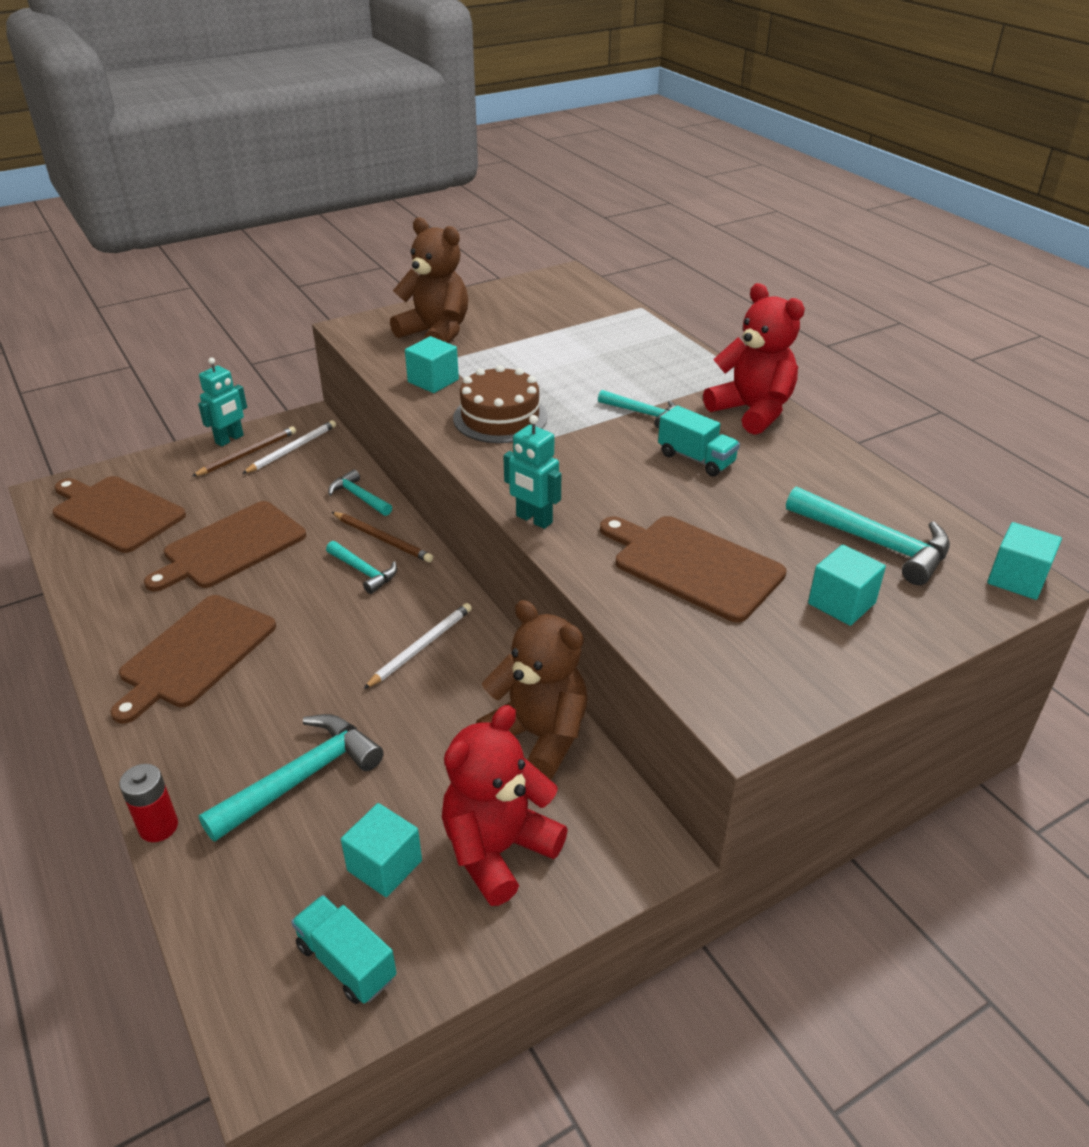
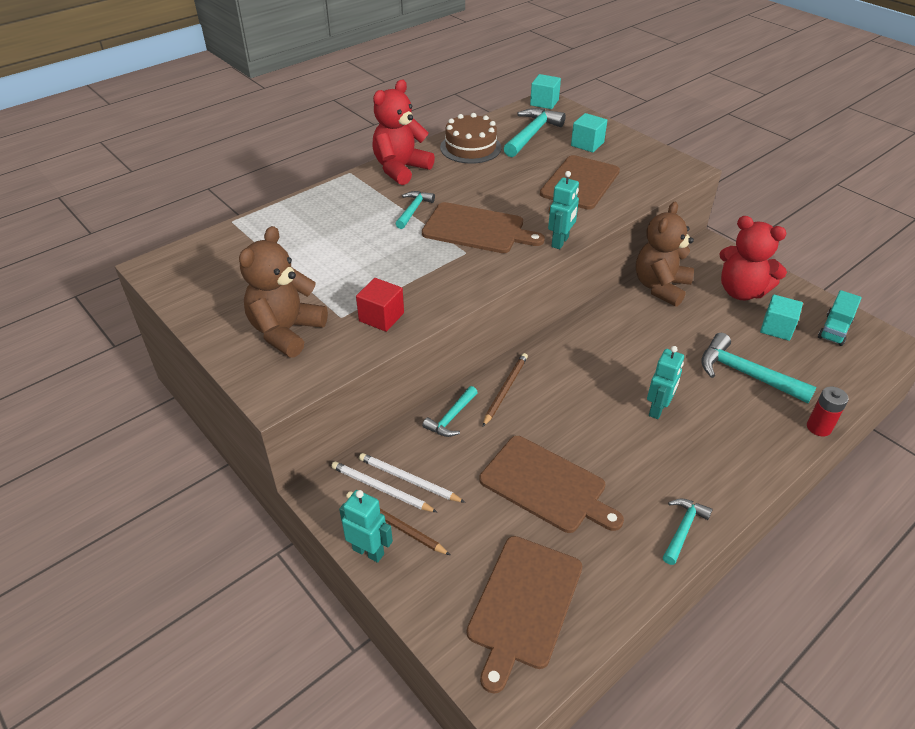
camera: 100 degrees left, 5 degrees up
(195, 654) = (677, 463): brown cutting board -> brown cutting board (477, 229)
(286, 660) = (657, 409): none -> turquoise robot
(363, 572) = (548, 391): turquoise hammer -> turquoise hammer (683, 529)
(421, 647) = (613, 345): white pencil -> white pencil (408, 480)
(433, 381) = (381, 317): turquoise cube -> red cube
(500, 417) = (435, 272): brown cake -> brown cake (470, 147)
(696, 459) = (467, 187): turquoise truck -> none

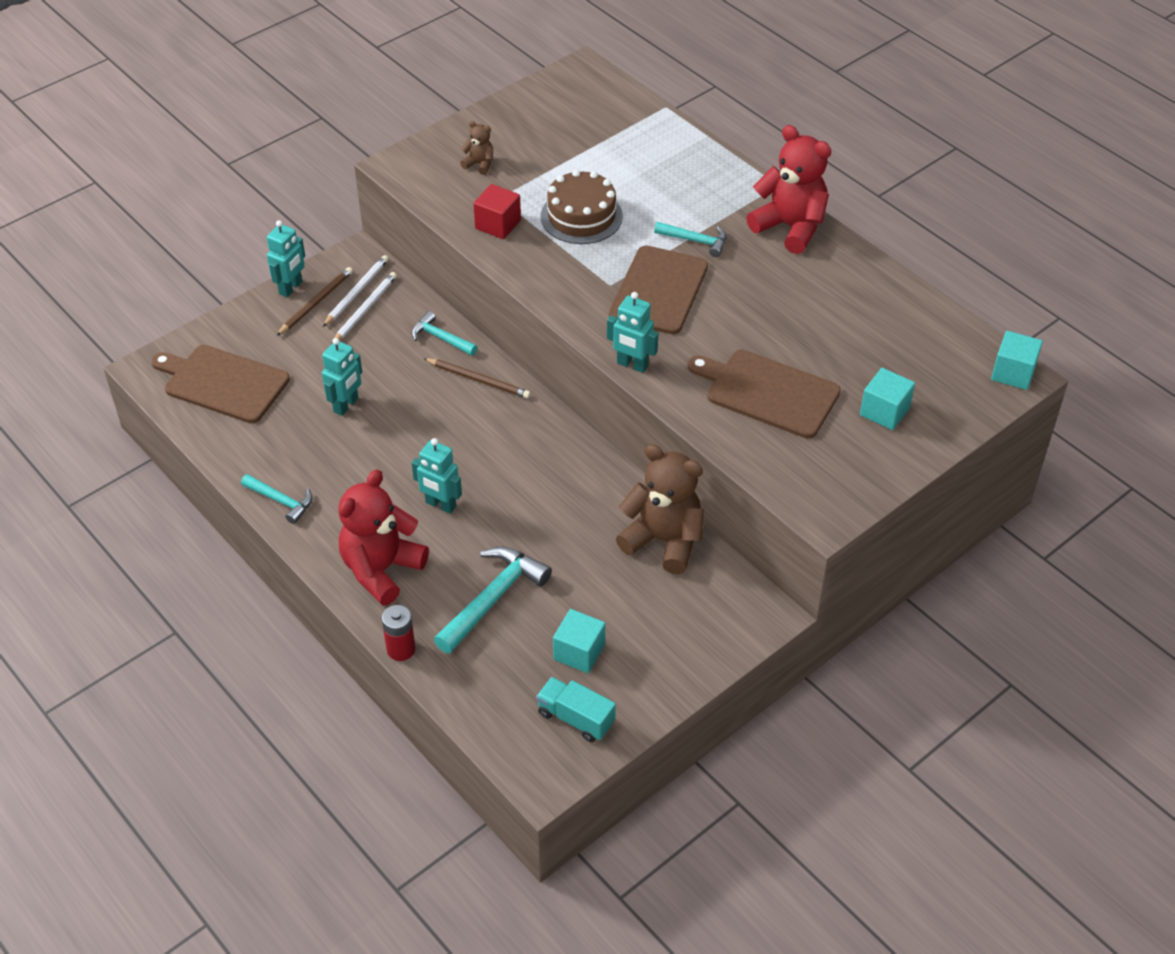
camera: 90 degrees right, 5 degrees up
(286, 331) = (479, 164): brown teddy bear -> brown teddy bear, size x0.45
(470, 147) = (856, 290): brown cake -> brown cake (581, 216)
(532, 134) = (905, 354): turquoise hammer -> none
(546, 485) = (346, 405): brown cutting board -> turquoise robot
(741, 291) = (657, 629): red teddy bear -> red teddy bear (381, 570)

